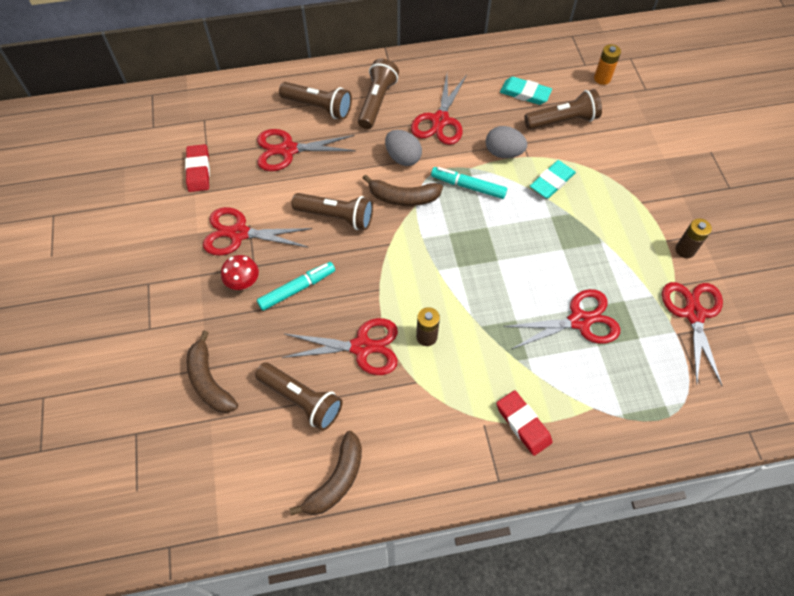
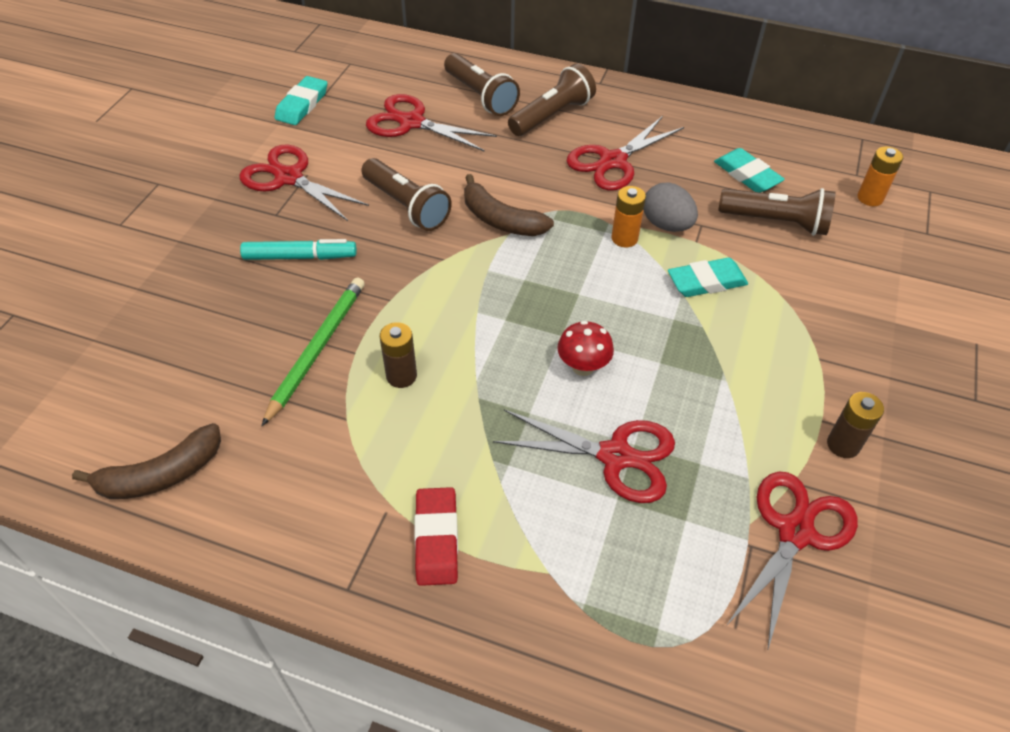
camera: 30 degrees right, 10 degrees down
(198, 170) = (302, 105): red eraser -> turquoise eraser
(209, 381) = (128, 302): brown banana -> none
(243, 283) = (250, 225): red mushroom -> red mushroom (583, 367)
(302, 400) = (202, 370): brown flashlight -> none
(362, 347) = (317, 349): red scissors -> green pencil
(403, 157) = (535, 180): grey egg -> none
(468, 186) = (590, 241): turquoise marker -> none
(486, 174) = (624, 238): none -> orange battery

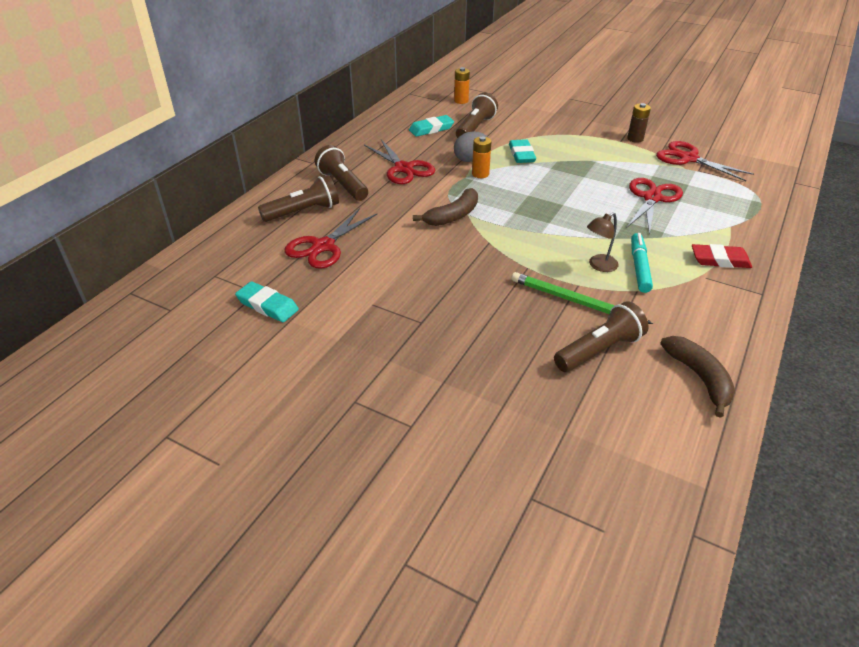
camera: 80 degrees left, 10 degrees down
(288, 178) = (374, 314): red scissors -> none
(300, 257) = (476, 309): turquoise marker -> turquoise marker (639, 267)
(401, 376) = (599, 266): brown battery -> brown lamp
(407, 206) = (428, 254): brown flashlight -> brown flashlight (599, 350)
(583, 367) = (588, 200): red mushroom -> none

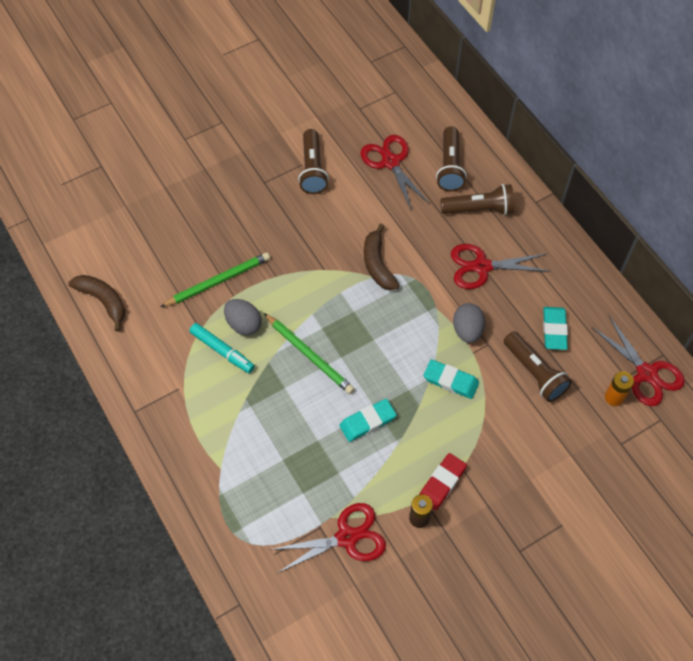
camera: 120 degrees right, 20 degrees up
(267, 305) = (340, 109): turquoise eraser -> turquoise eraser (367, 422)
(480, 174) = (434, 323): orange battery -> none
(581, 220) = (309, 355): none -> green pencil
(599, 266) = (243, 324): brown lamp -> grey egg
(599, 350) = (166, 263): brown flashlight -> brown flashlight (313, 169)
(652, 198) = (302, 439): red scissors -> red scissors (647, 373)
(699, 378) = (103, 301): brown banana -> brown banana turned 150 degrees counterclockwise
(720, 260) = (188, 417): red eraser -> red eraser (442, 483)

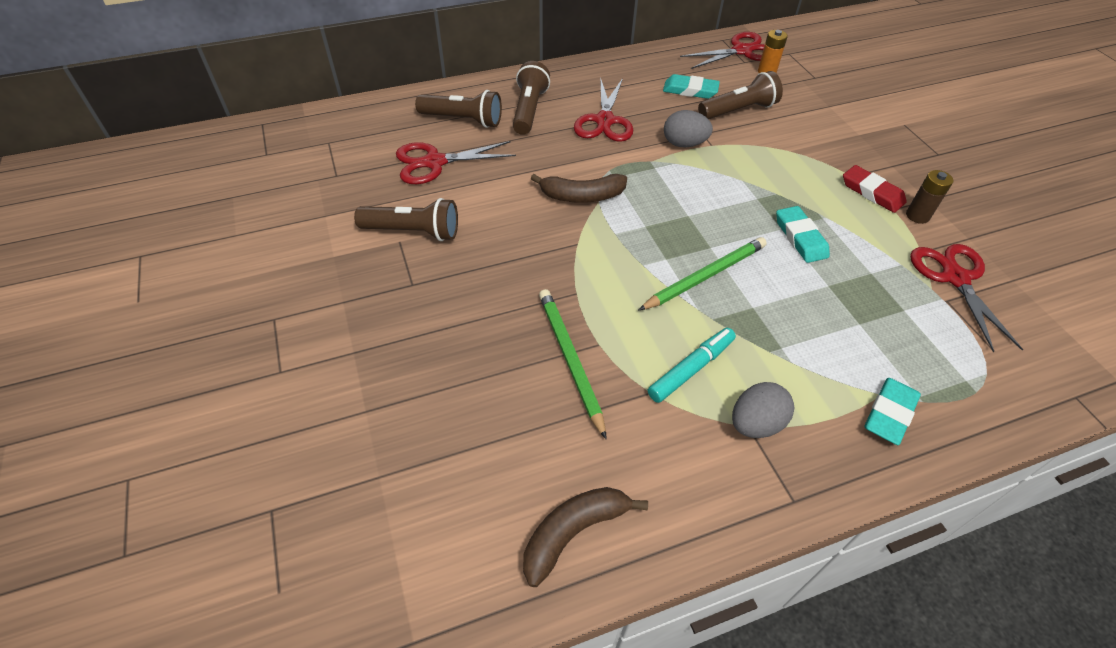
camera: 80 degrees left, 10 degrees down
(243, 324) = (649, 338): grey egg -> grey egg (755, 423)
(450, 381) = (746, 166): turquoise eraser -> turquoise eraser (889, 413)

